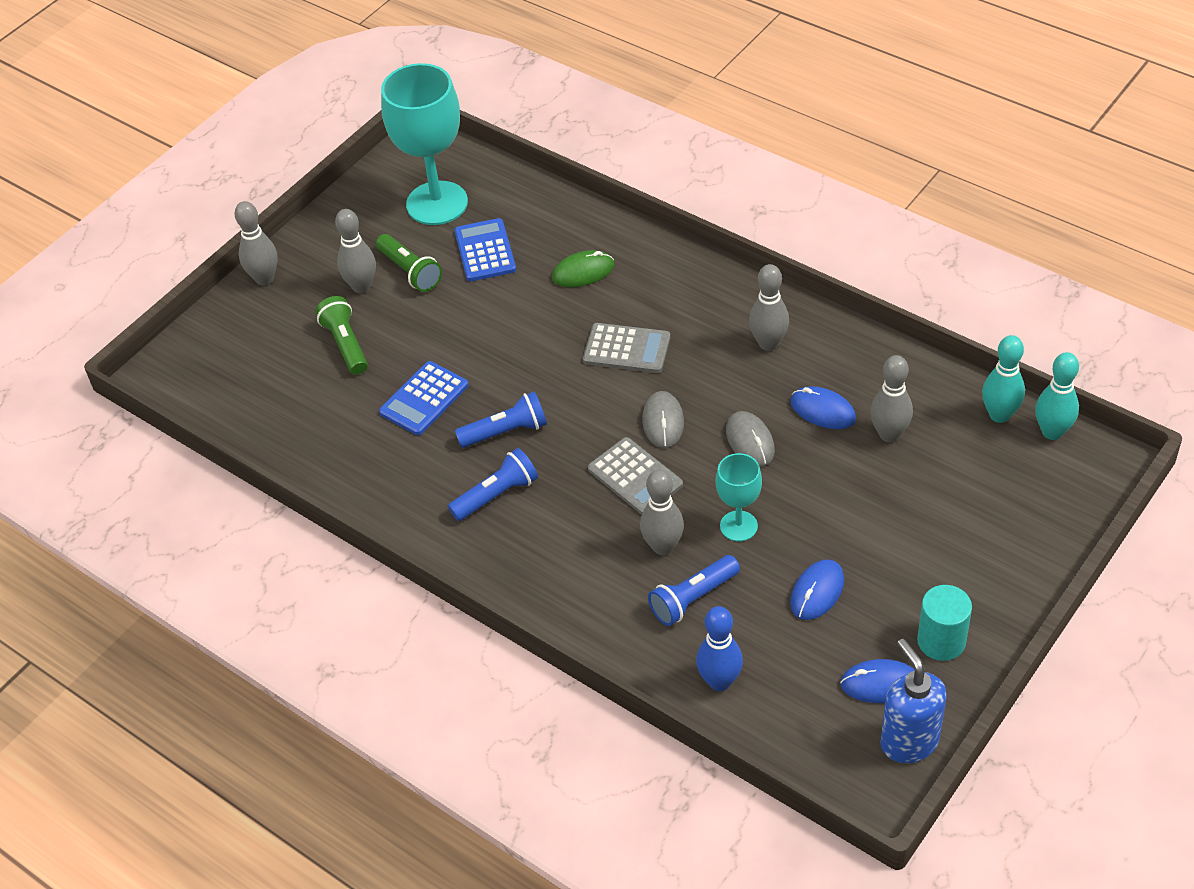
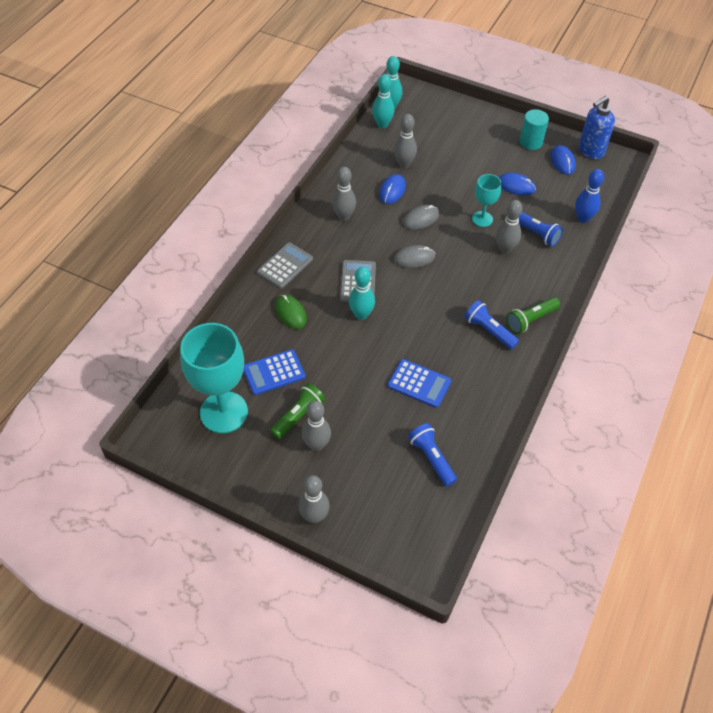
camera: 105 degrees left, 5 degrees up
(345, 344) = (376, 442): green flashlight -> green flashlight (530, 320)
(506, 431) = (438, 334): blue flashlight -> blue flashlight (431, 458)
(562, 347) = (361, 314): none -> turquoise bowling pin
(635, 477) = (459, 266): grey calculator -> grey calculator (285, 266)

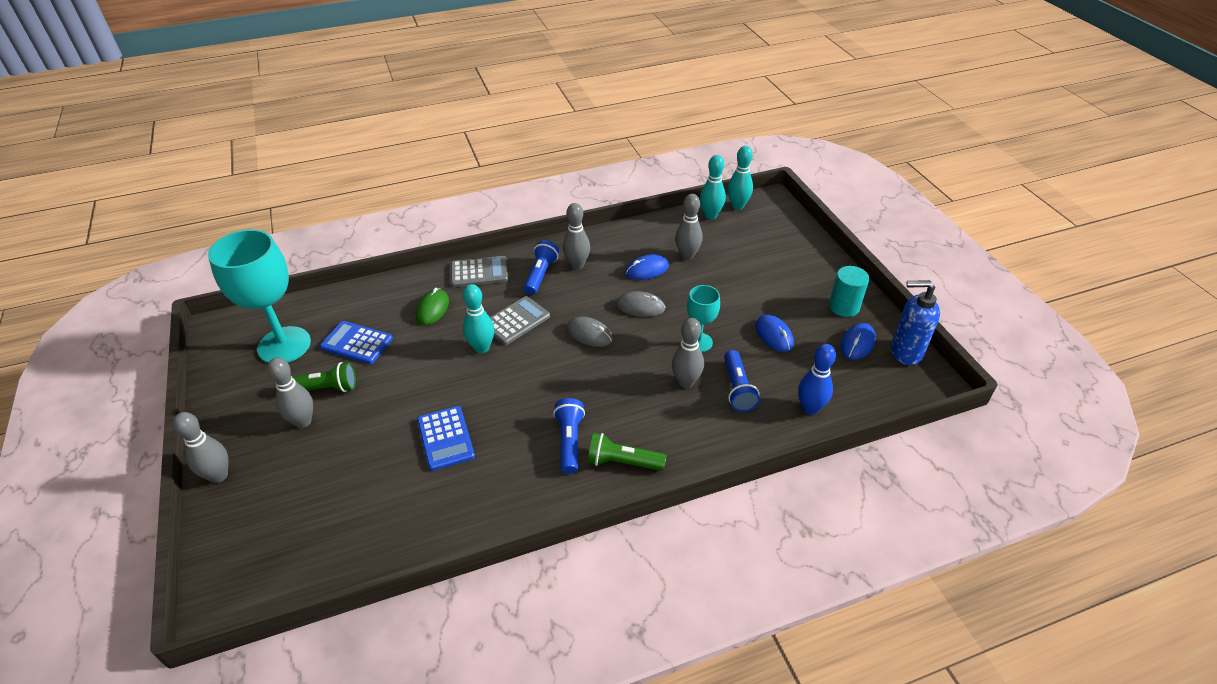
camera: 45 degrees right, 10 degrees down
(431, 458) = (363, 509): blue flashlight -> blue flashlight (540, 275)

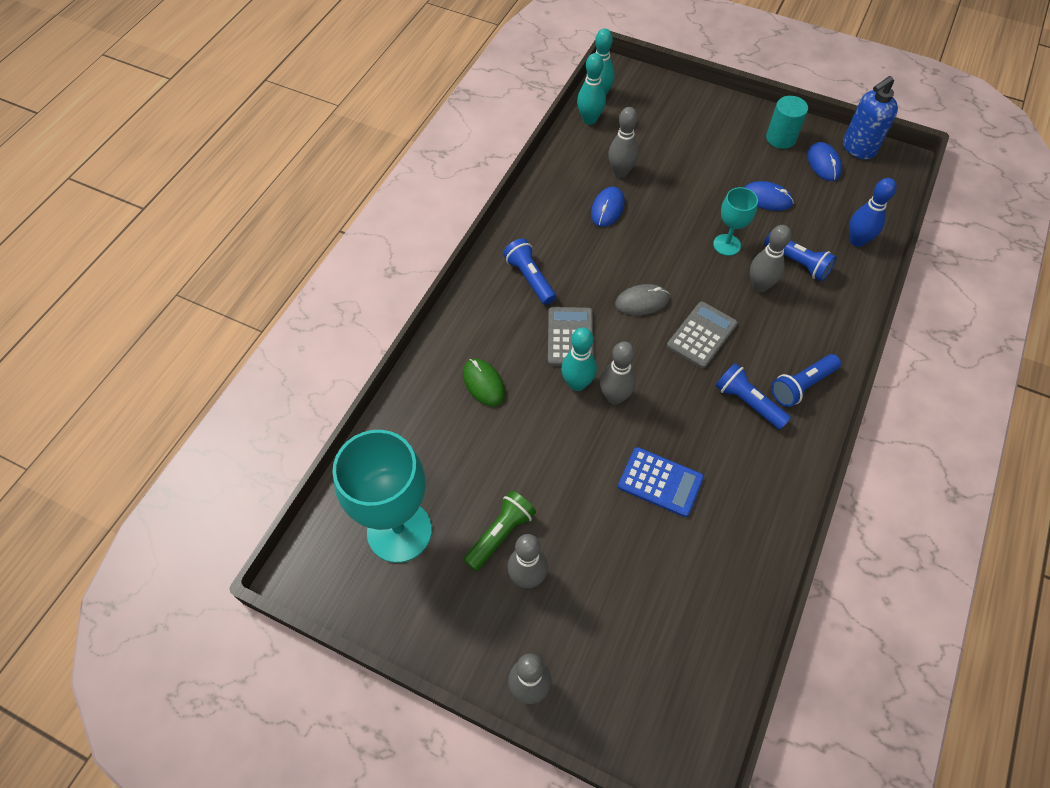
camera: 45 degrees left, 15 degrees up
(357, 343) = (464, 470): blue calculator -> none
(479, 272) = (473, 317): grey calculator -> grey calculator (702, 335)
(577, 265) = (547, 246): grey bowling pin -> grey bowling pin (615, 397)
(622, 462) = (801, 386): green flashlight -> blue flashlight
(640, 307) = (647, 247): grey mouse -> none

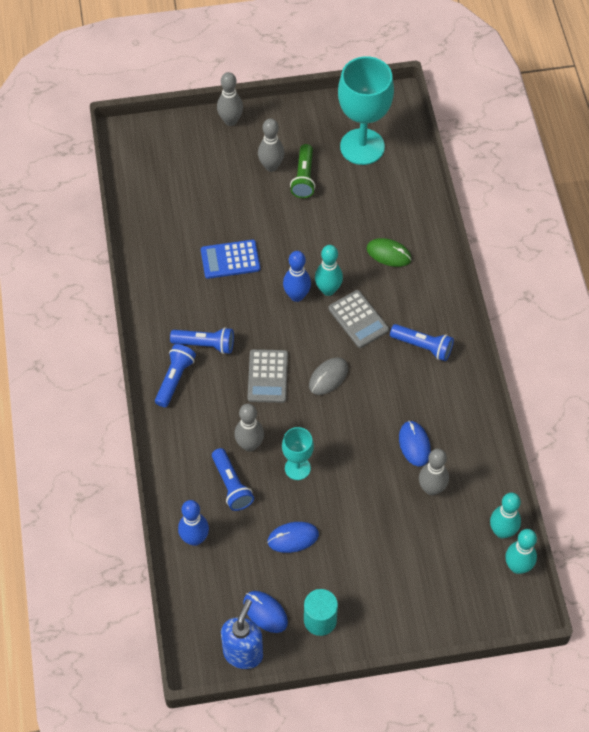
camera: 145 degrees right, 0 degrees up
(615, 397) = (297, 296): grey bowling pin -> blue bowling pin
(798, 263) = (231, 485): blue flashlight -> blue flashlight turned 120 degrees counterclockwise

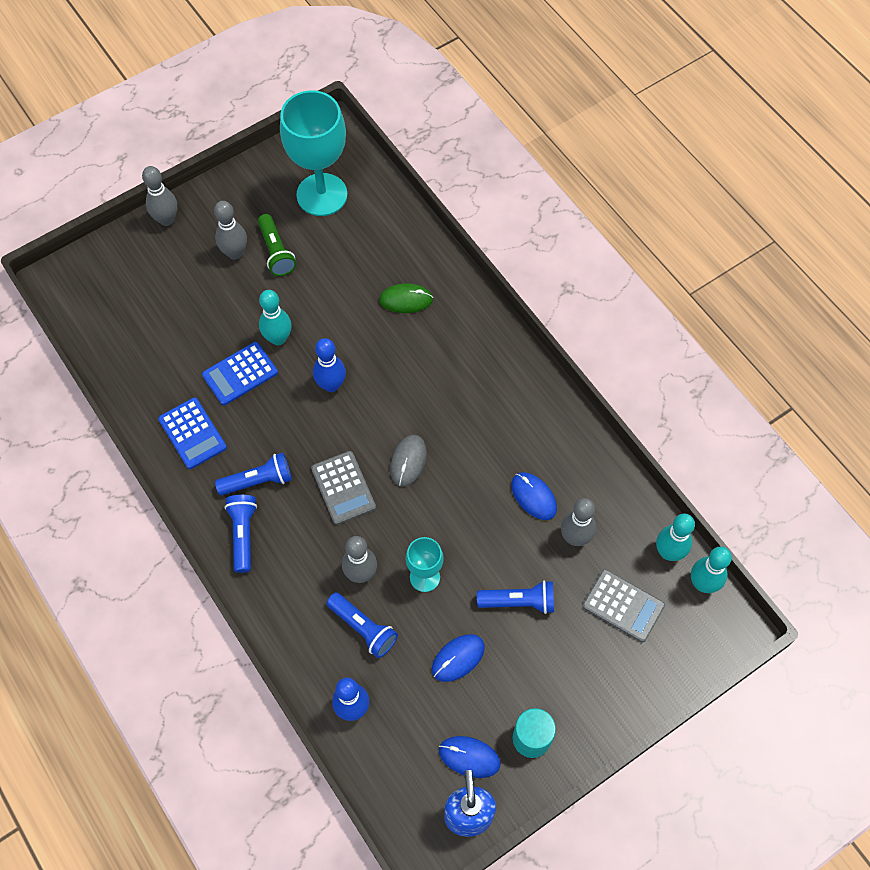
camera: 25 degrees left, 5 degrees up
(172, 290) = (192, 433): none -> blue calculator
(328, 290) = (361, 365): turquoise bowling pin -> turquoise bowling pin (278, 338)
(358, 319) = (409, 384): grey calculator -> grey calculator (623, 606)
(423, 346) = (490, 386): blue flashlight -> blue flashlight (519, 601)

